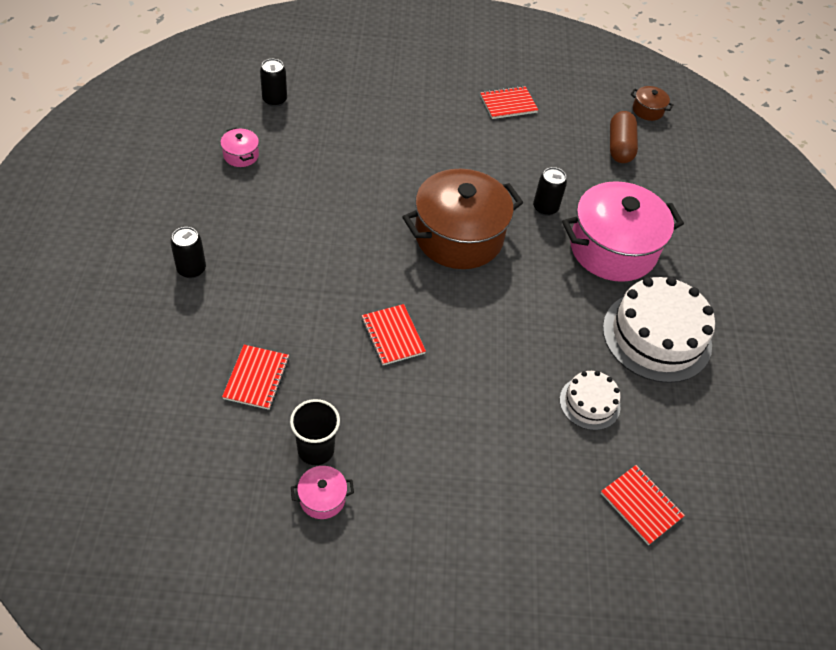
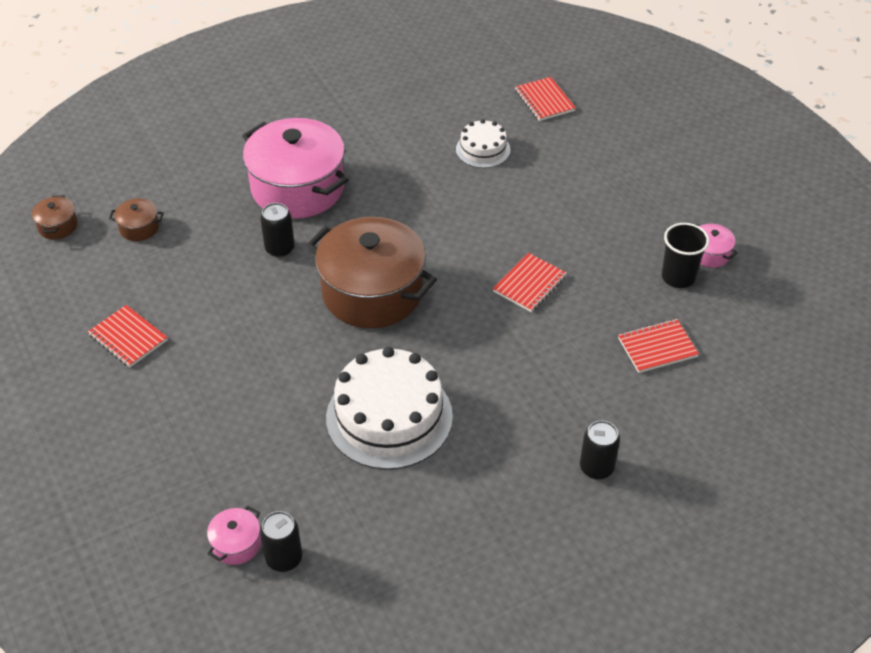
camera: 115 degrees left, 5 degrees down
(241, 155) = (407, 530): pink pot -> pink pot (236, 544)
(620, 146) = (139, 228): brown capsule -> brown pot
(641, 505) = (544, 100): red notebook -> red notebook turned 45 degrees counterclockwise
(657, 336) = (379, 135): white cake -> white cake (389, 417)

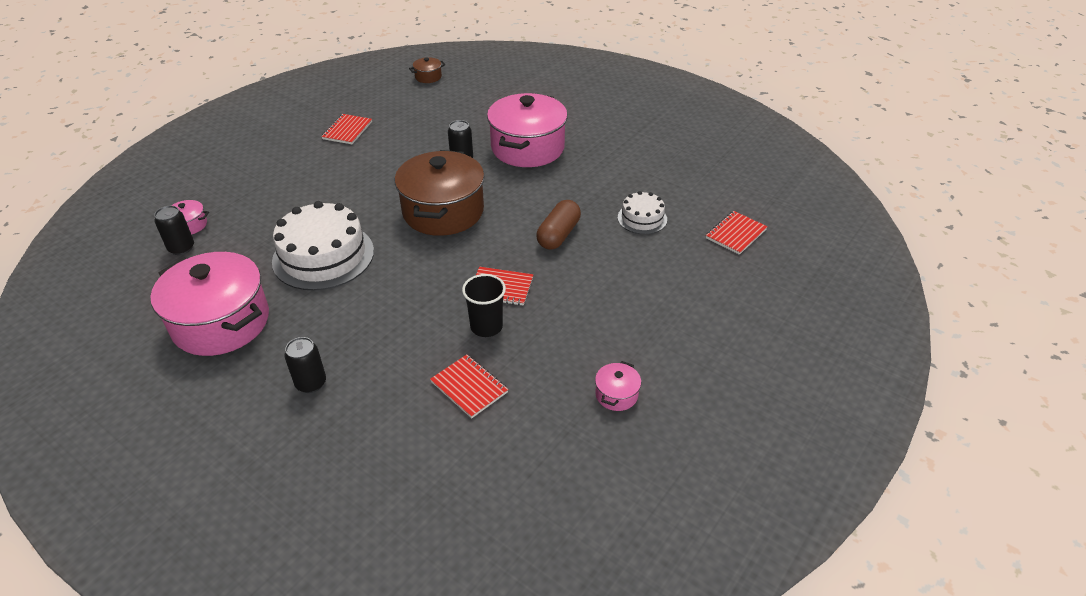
camera: 65 degrees right, 5 degrees down
(139, 228) = (445, 103): brown pot -> none
(457, 534) = (221, 322): none -> pink pot
(471, 216) = (558, 235): none -> brown capsule
(678, 277) = (569, 379): black cup -> black cup (486, 326)

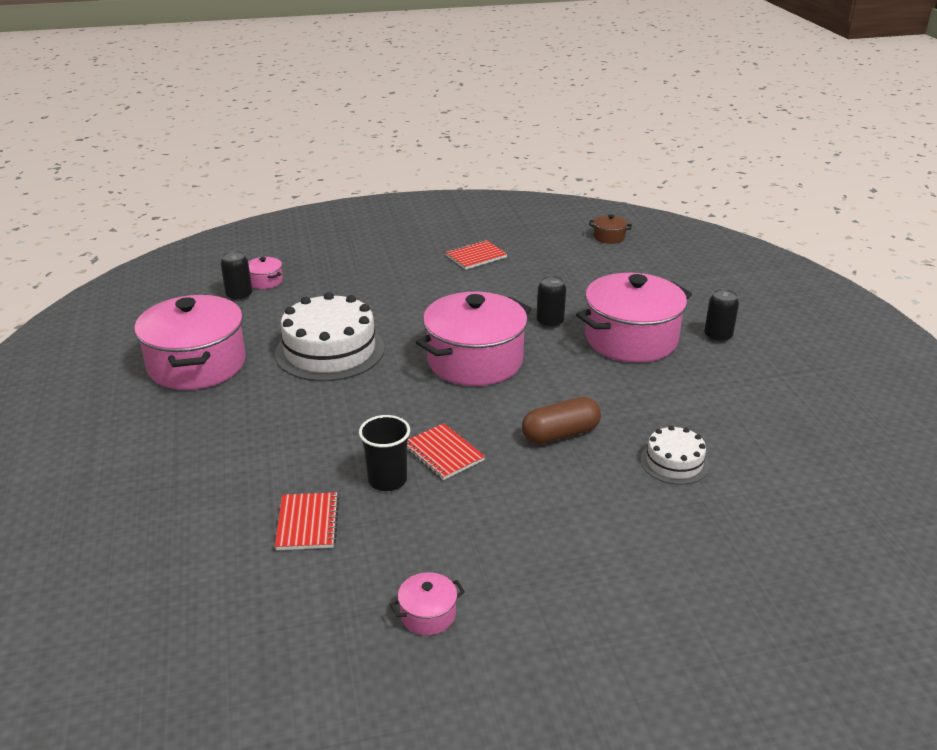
camera: 40 degrees right, 10 degrees down
(311, 383) = (198, 446): black can -> black can (718, 337)
(443, 211) = (475, 361): brown pot -> pink pot
(736, 234) = (773, 535): red notebook -> none

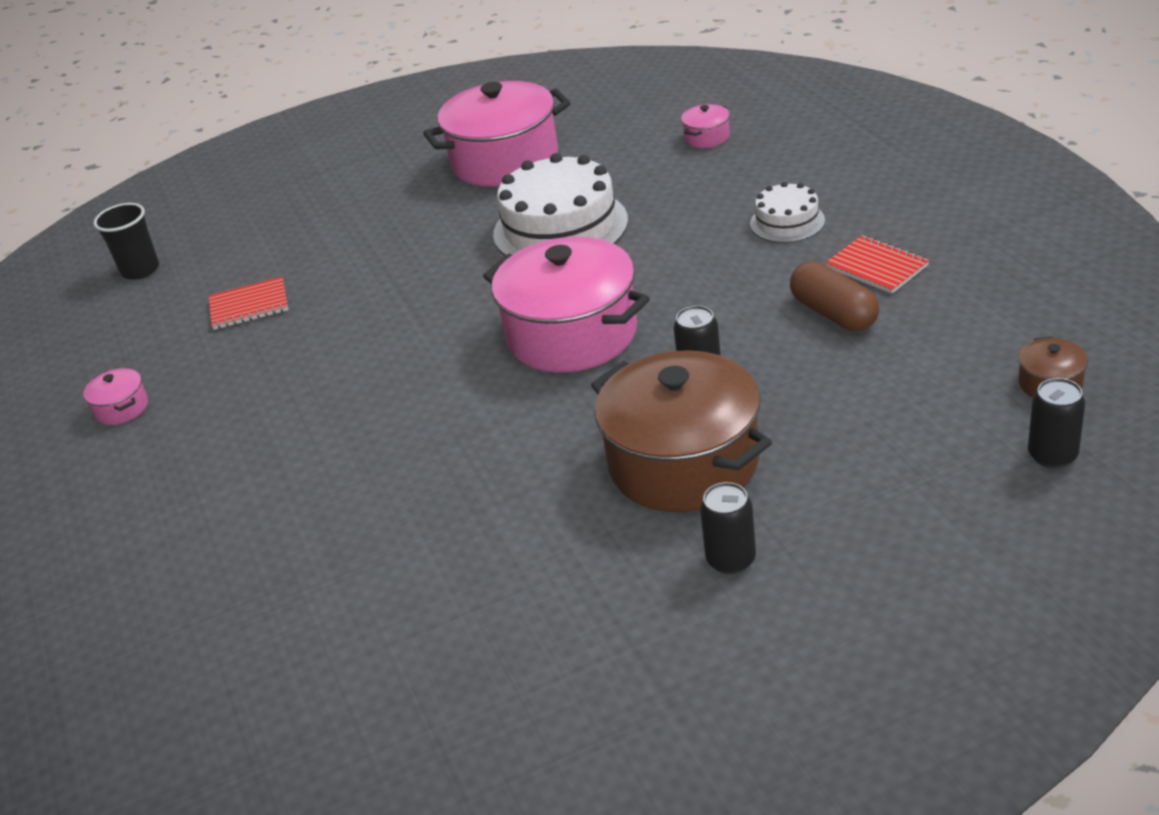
camera: 85 degrees right, 5 degrees up
(239, 296) = (662, 134): black can -> black can (1052, 455)
(387, 480) = (318, 333): black cup -> black cup (140, 270)
(443, 453) = (369, 357): red notebook -> none
(560, 434) = (421, 437): brown capsule -> brown capsule (834, 313)
(631, 339) = (683, 463): pink pot -> brown pot
(674, 462) = (373, 546): white cake -> white cake (787, 222)

